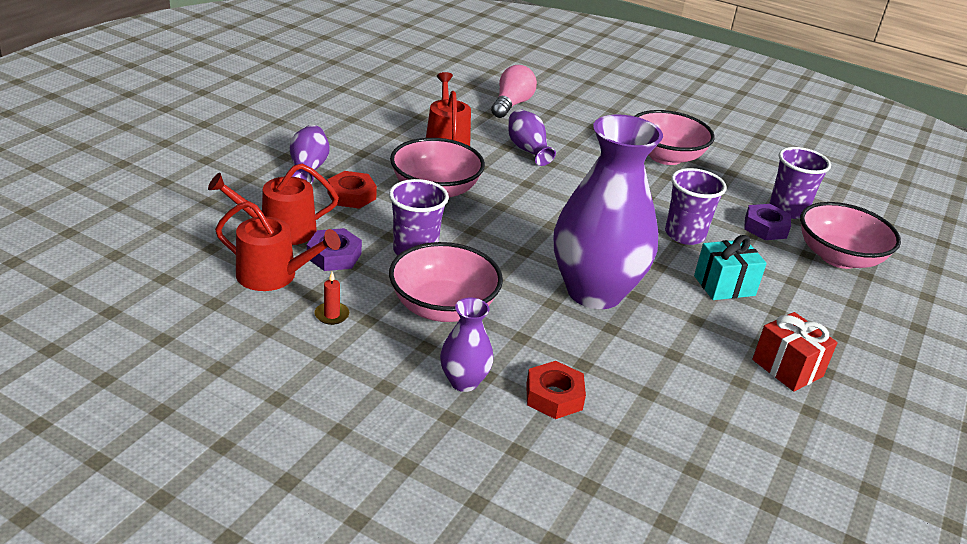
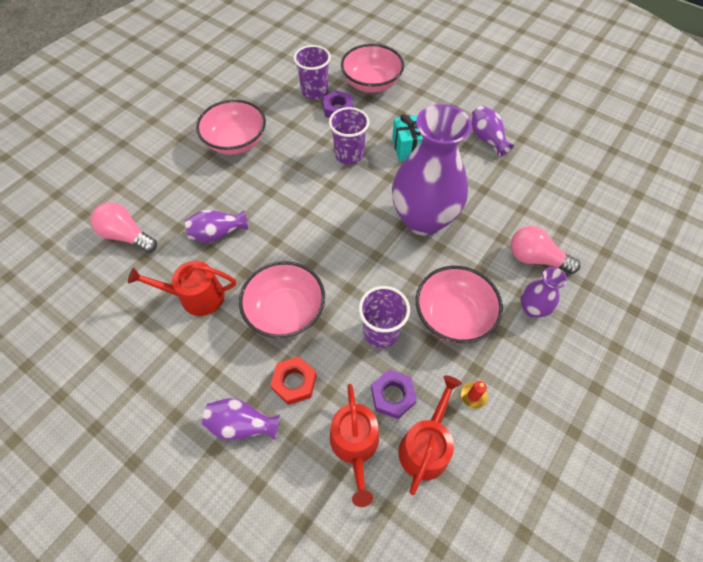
camera: 80 degrees left, 25 degrees up
(554, 396) = (536, 259): red nut -> pink light bulb
(787, 368) = (487, 139): red gift -> purple vase

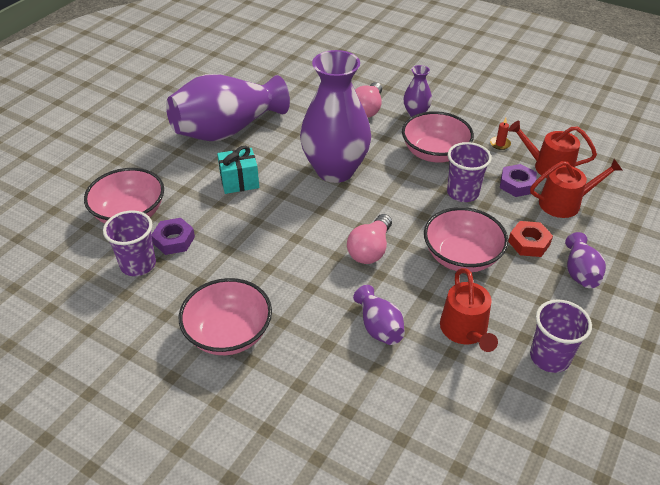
camera: 95 degrees left, 15 degrees down
(127, 236) = (399, 421): pink light bulb -> pink light bulb (370, 249)
(349, 155) = (250, 226): purple cup -> purple cup (549, 357)
(487, 139) = (227, 130): purple vase -> purple vase, size x2.22

